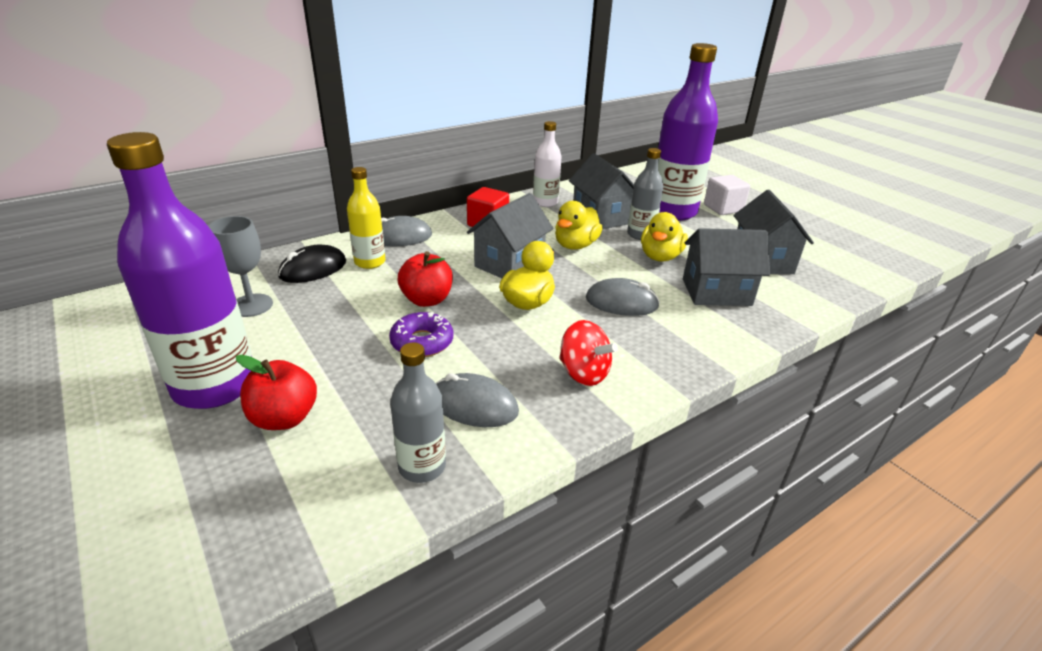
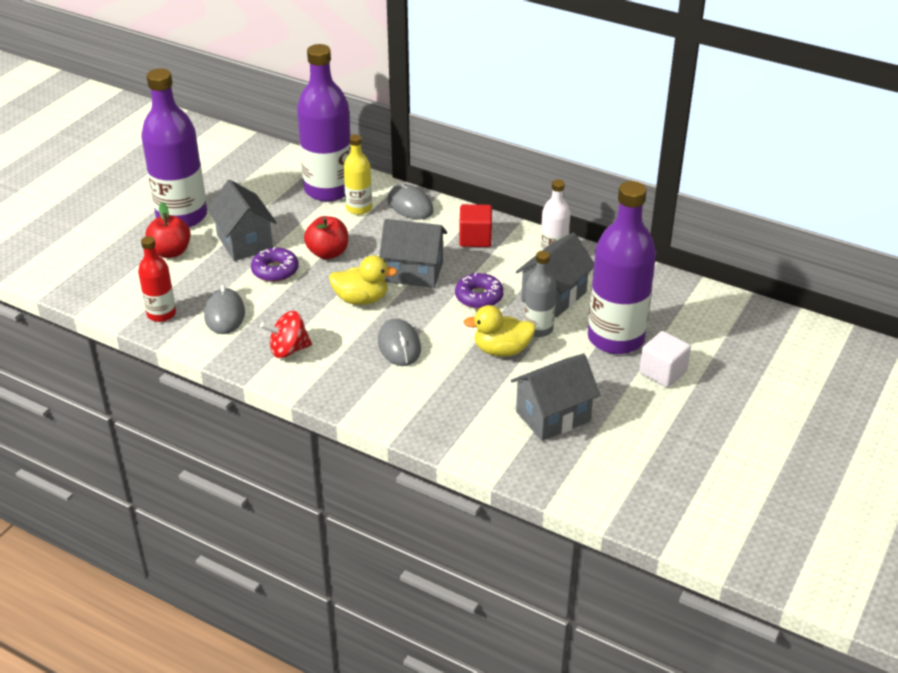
camera: 65 degrees right, 5 degrees up
(251, 305) = (266, 188): grey goblet -> none
(313, 269) = (328, 190): black mouse -> purple bottle
(422, 466) = (161, 314): grey bottle -> red bottle
(575, 245) = (479, 297): yellow duck -> purple donut
(583, 373) = (288, 350): red spinning top -> red spinning top turned 60 degrees clockwise
(716, 292) = (461, 395): grey house -> grey house (245, 242)

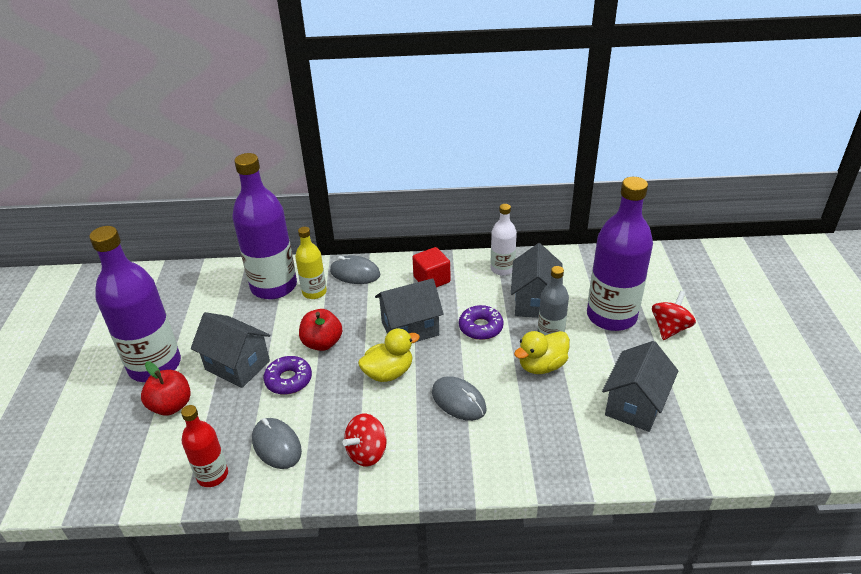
camera: 30 degrees left, 0 degrees up
(662, 372) = (669, 328): white cube -> red spinning top

